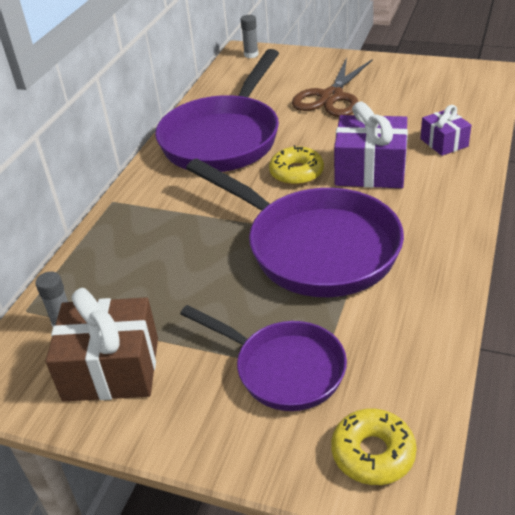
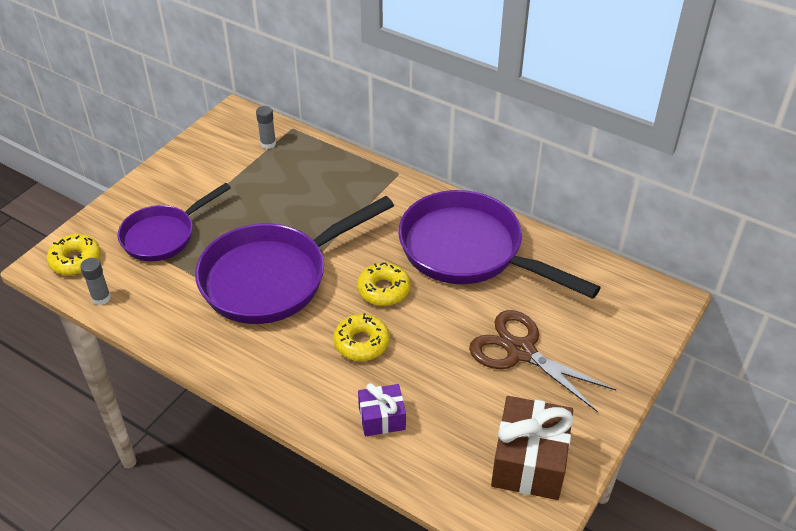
camera: 100 degrees right, 5 degrees up
(111, 369) = (214, 162): brown gift -> brown gift (529, 461)
(251, 55) = (657, 304): grey glue stick -> grey glue stick (101, 298)
(370, 170) = (361, 343): purple gift -> yellow donut

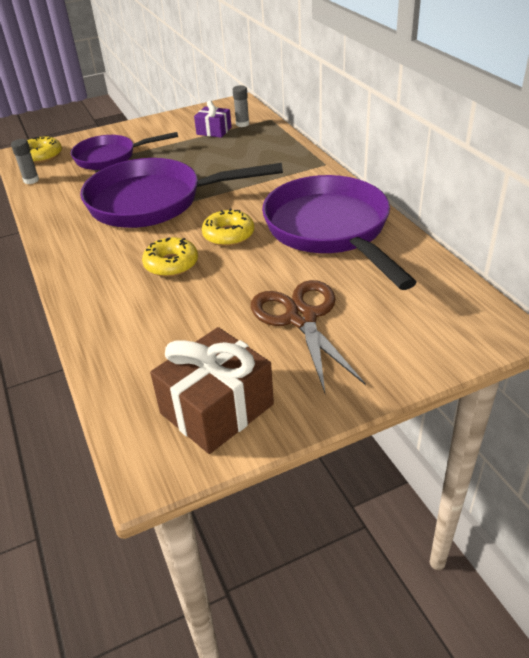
camera: 35 degrees right, 5 degrees down
(382, 418) = (128, 321): purple gift -> purple gift (214, 131)

